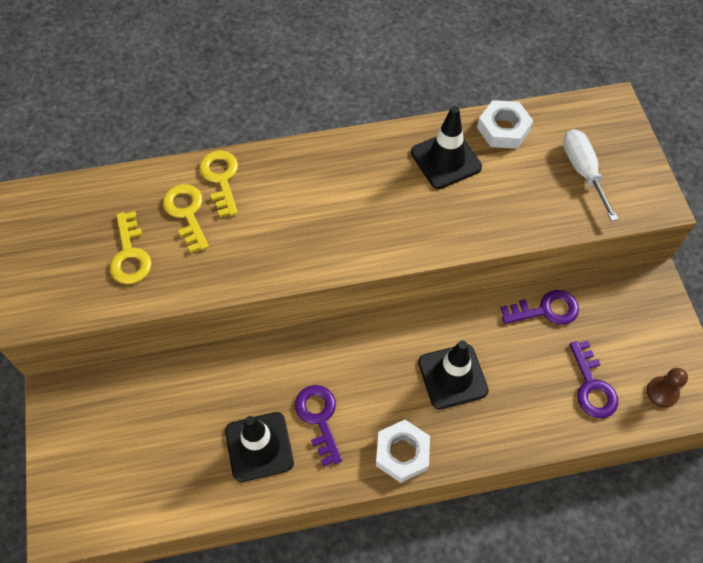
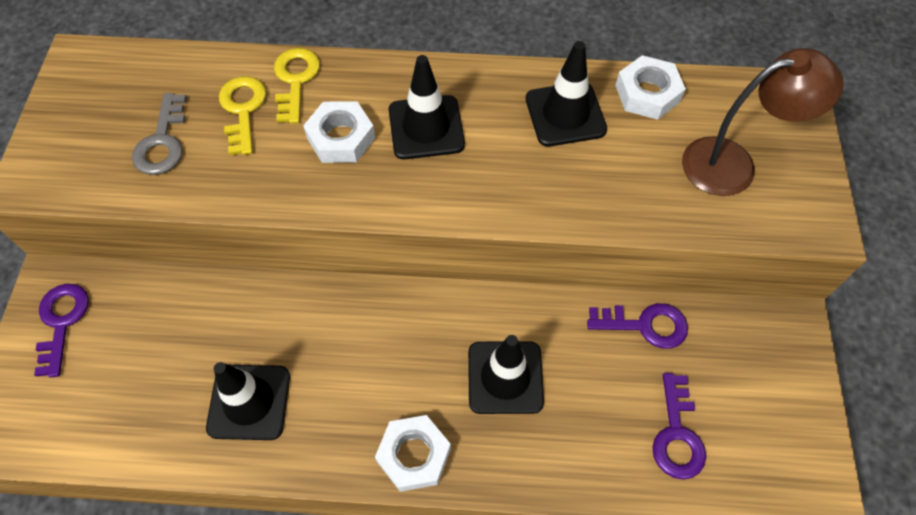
camera: 15 degrees right, 0 degrees up
(130, 255) = (162, 142): yellow key -> grey key
(276, 218) = (341, 138): none -> white nut
(319, 418) = (329, 386): purple key -> purple key (62, 322)
(341, 194) = (426, 127): none -> black traffic cone
(583, 171) = (733, 164): white screwdriver -> brown lamp
(662, 392) = (767, 466): brown pawn -> none

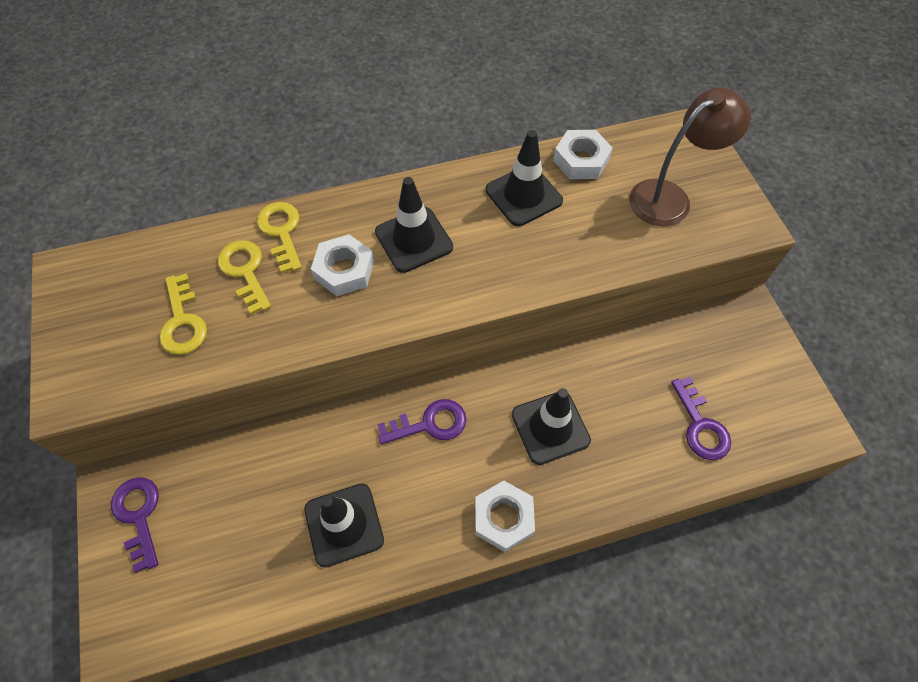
camera: 20 degrees left, 0 degrees up
(162, 142) = (183, 322): grey key -> yellow key
(645, 325) = (641, 348): purple key -> purple key (429, 424)

